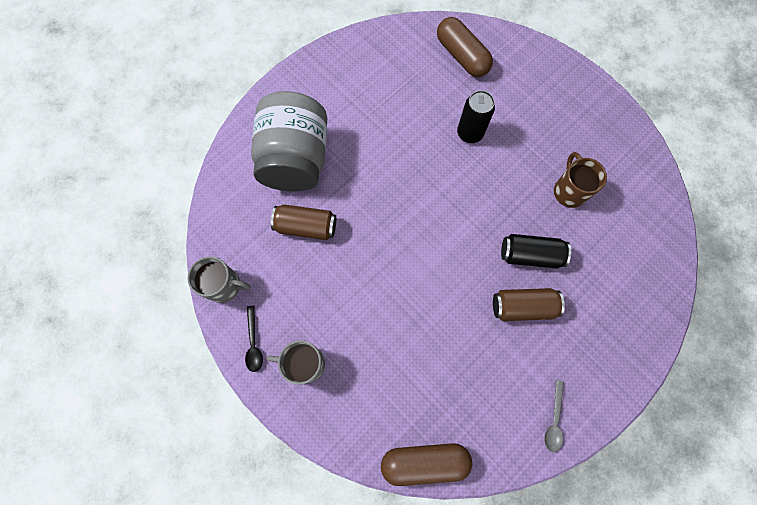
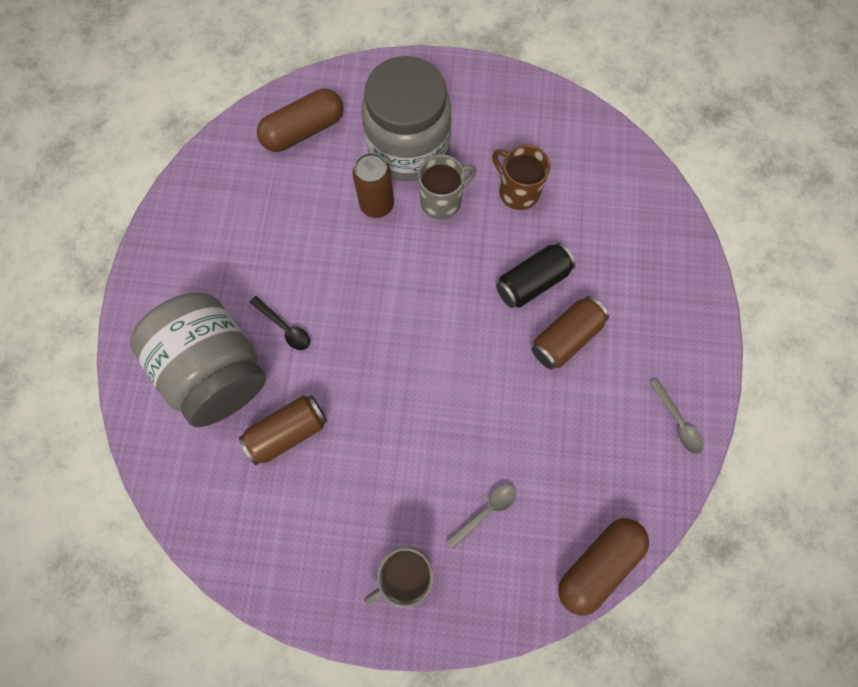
camera: 40 degrees left, 0 degrees up
(224, 286) = (252, 566): grey mug -> grey mug (442, 201)
(254, 343) = (335, 598): black spoon -> black spoon (285, 327)
(382, 369) = (486, 511): none -> grey spoon
(462, 56) = (304, 131): brown capsule -> brown capsule turned 45 degrees counterclockwise
(470, 133) = (377, 205): black can -> brown can
(519, 112) = (408, 148): none -> grey jar

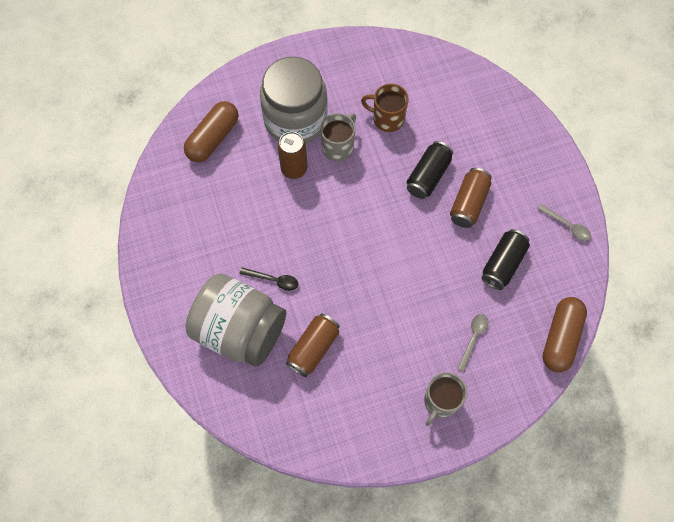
camera: 25 degrees left, 5 degrees down
(570, 433) = (503, 264): none -> black can

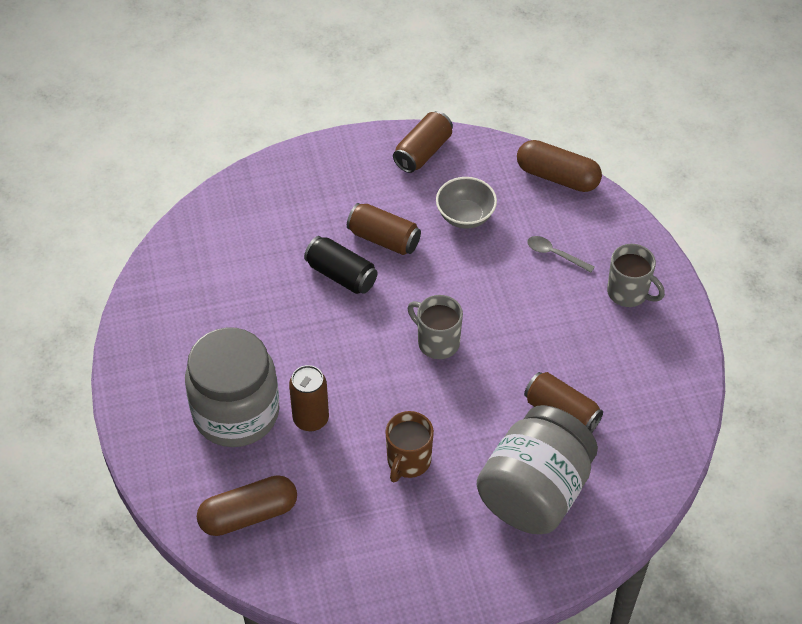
camera: 85 degrees left, 15 degrees down
(213, 138) = (248, 514): brown capsule -> brown capsule turned 60 degrees counterclockwise
(273, 280) = (468, 451): black spoon -> none
(338, 147) = (285, 366): grey mug -> grey mug (437, 342)
(387, 119) = (252, 309): brown mug -> brown mug (408, 461)
(503, 264) = (465, 216): black can -> grey bowl
(567, 226) = (423, 152): grey spoon -> brown can

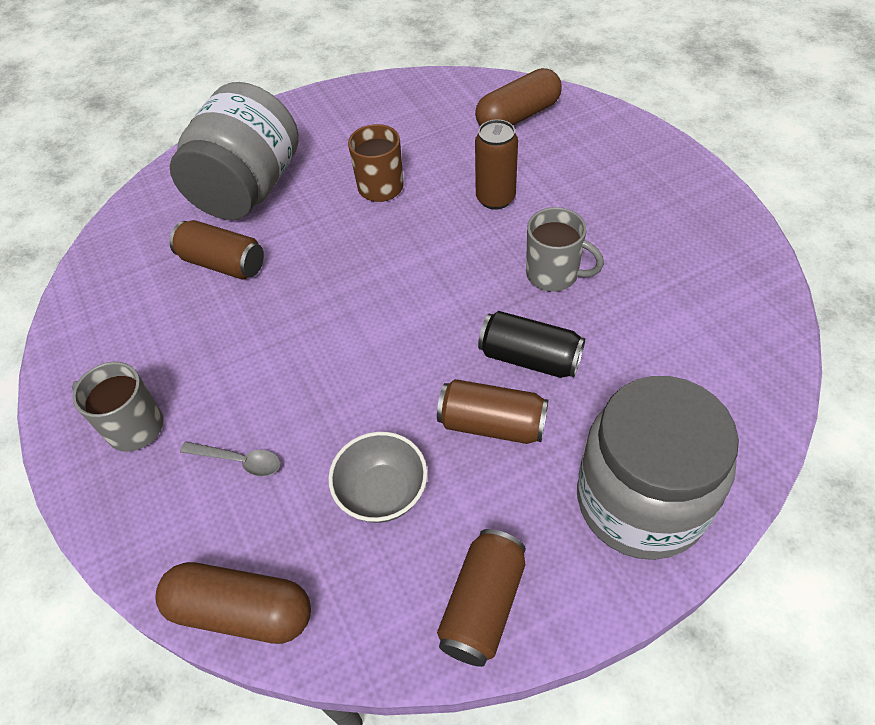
camera: 170 degrees right, 0 degrees up
(236, 413) = (576, 187): grey jar -> grey jar (641, 501)
(437, 342) = (380, 304): grey mug -> grey mug (553, 274)

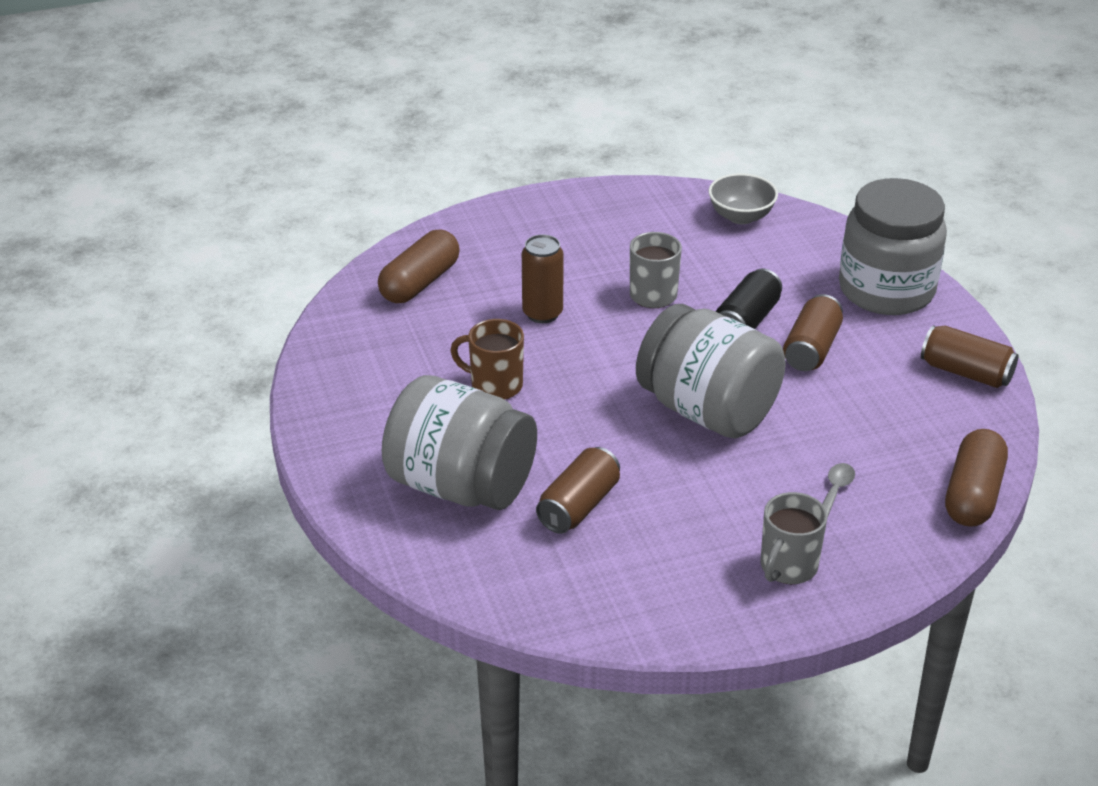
camera: 85 degrees left, 15 degrees down
(366, 339) = (707, 410): none -> grey jar
(382, 492) = (871, 413): grey bowl -> grey bowl (741, 216)
(518, 116) = (420, 283): brown capsule -> brown capsule turned 60 degrees clockwise

